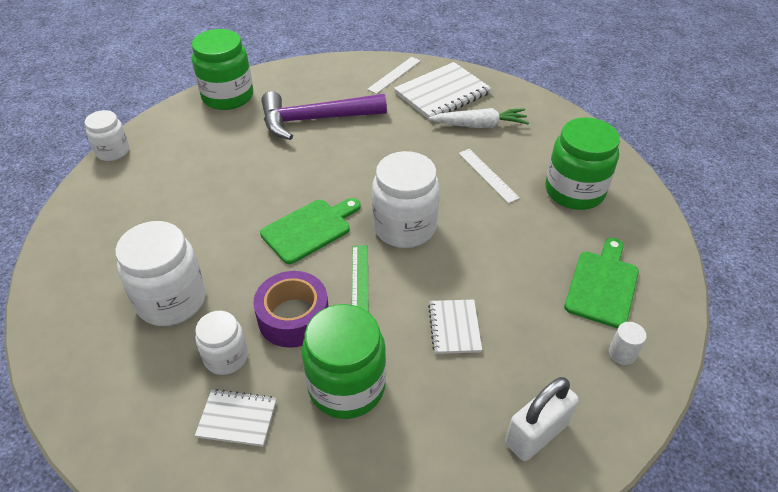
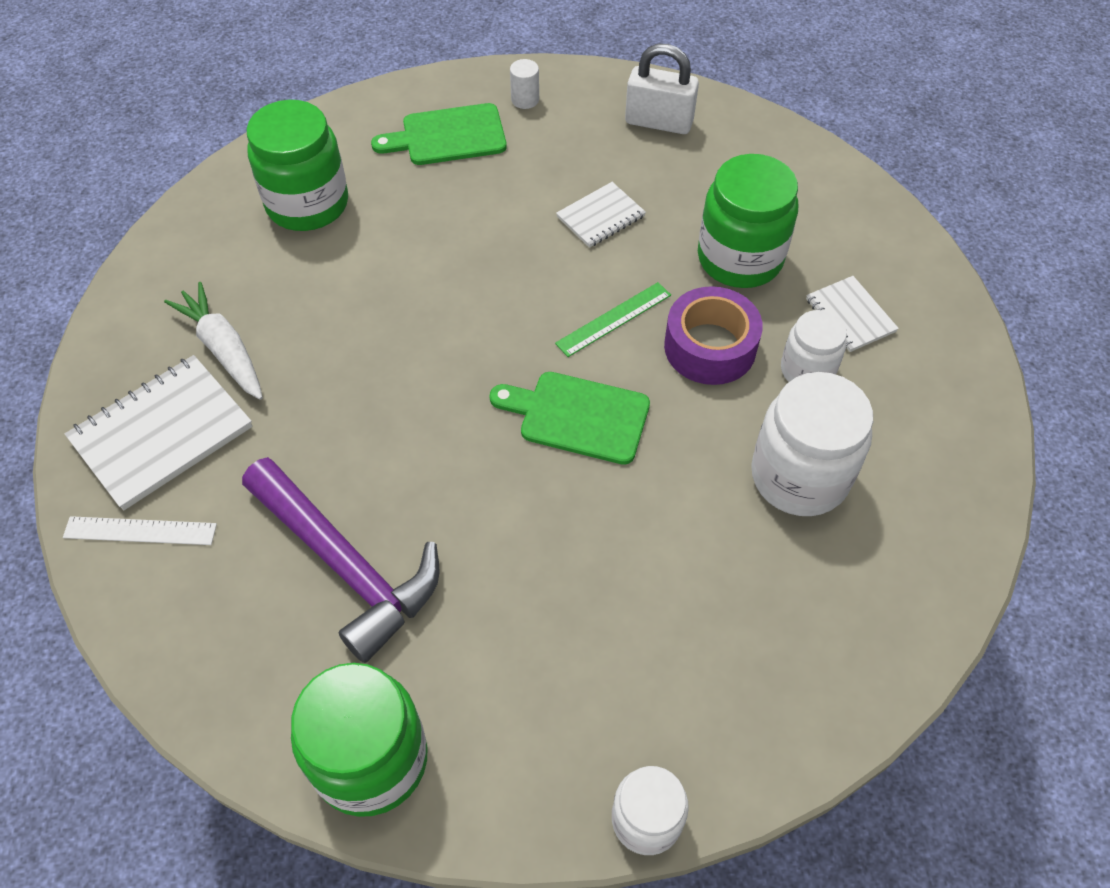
camera: 125 degrees left, 10 degrees up
(404, 227) = (495, 326): white jar -> none
(442, 93) = (162, 434): white notebook -> white notebook turned 60 degrees counterclockwise
(487, 175) = (334, 293): white ruler -> none

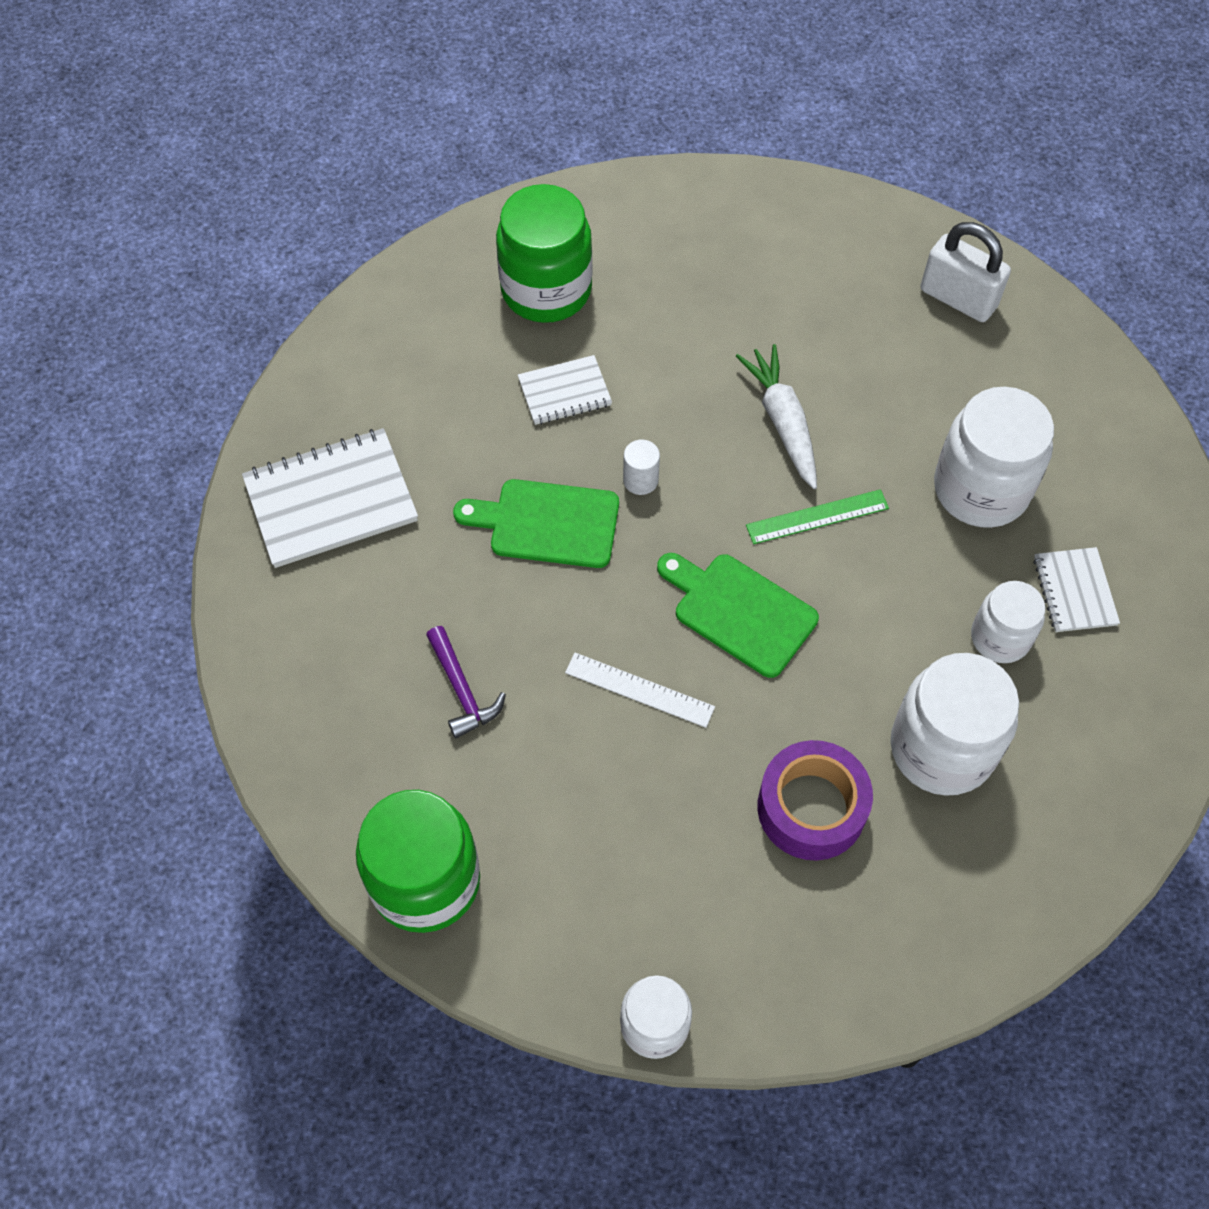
camera: 20 degrees right, 5 degrees up
(140, 531) = (284, 593): white ruler -> white ruler (639, 690)
(224, 349) = (414, 429): white carrot -> white carrot (782, 422)
(346, 565) = (462, 690): purple hammer -> purple hammer, size x0.49
(448, 136) = (719, 250): green cutting board -> green cutting board (547, 523)
(525, 99) = (819, 229): white cylinder -> white cylinder (640, 480)
(600, 216) = (849, 395): white notebook -> white notebook (564, 392)
(710, 347) = (906, 579): purple tape -> purple tape (811, 808)
(739, 258) = (981, 489): green jar -> white jar

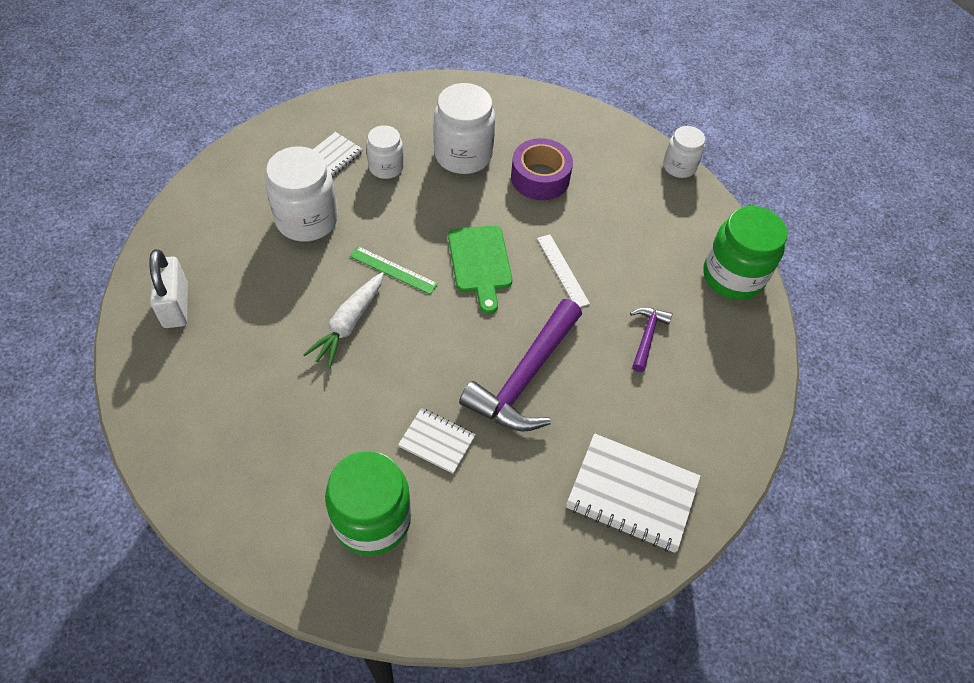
camera: 140 degrees left, 5 degrees down
(547, 523) = (525, 378): green cutting board -> purple hammer
(640, 480) = (453, 358): white cylinder -> none

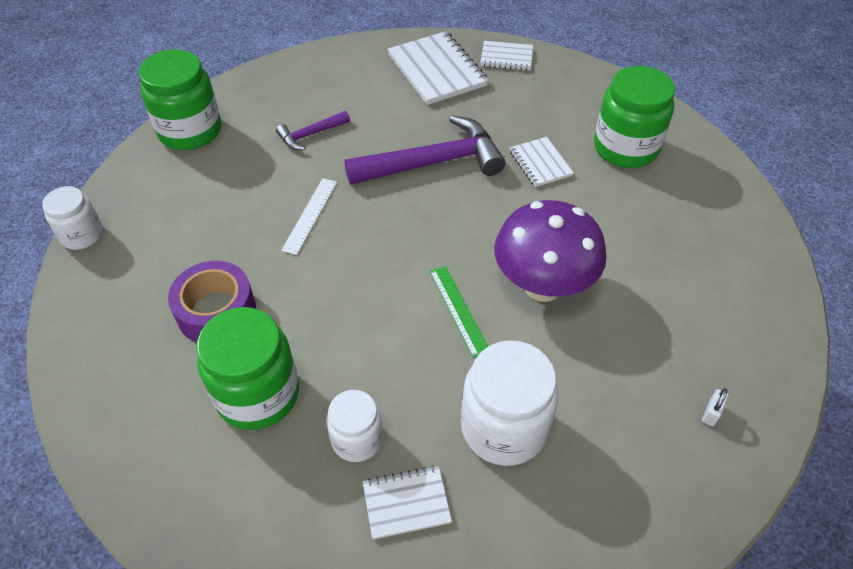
camera: 135 degrees left, 5 degrees down
(176, 305) = (711, 413): white padlock -> white padlock, size x0.42
(349, 324) = (542, 286): white carrot -> purple mushroom
(463, 155) = (258, 394): white jar -> green jar
(480, 263) = (372, 265): green cutting board -> none
(587, 571) = (506, 57): none -> white notebook

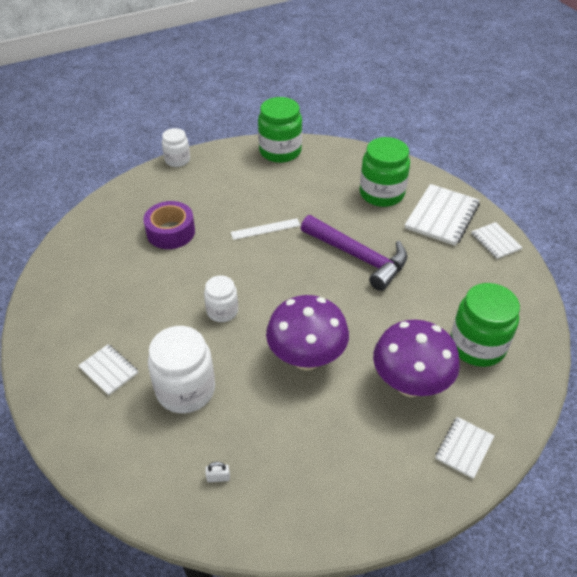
camera: 55 degrees right, 5 degrees down
(258, 394) = (133, 276): green jar -> green jar (381, 194)
(310, 135) = (325, 195): purple hammer -> none
(357, 439) = (133, 329): white jar -> white jar (222, 311)
(459, 310) = (253, 327): green ruler -> none
(540, 163) = (412, 307): white notebook -> white notebook (464, 448)
(637, 222) = (410, 384): none -> purple mushroom
(711, 413) = (276, 497): white padlock -> white padlock (218, 477)

